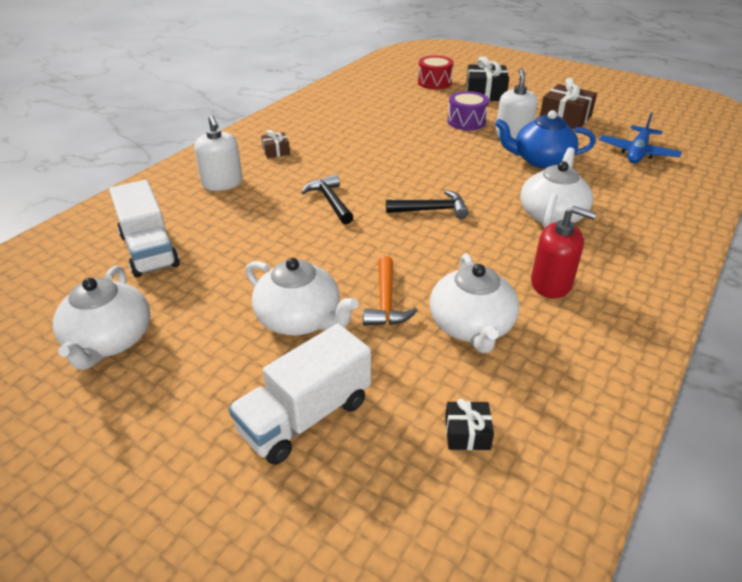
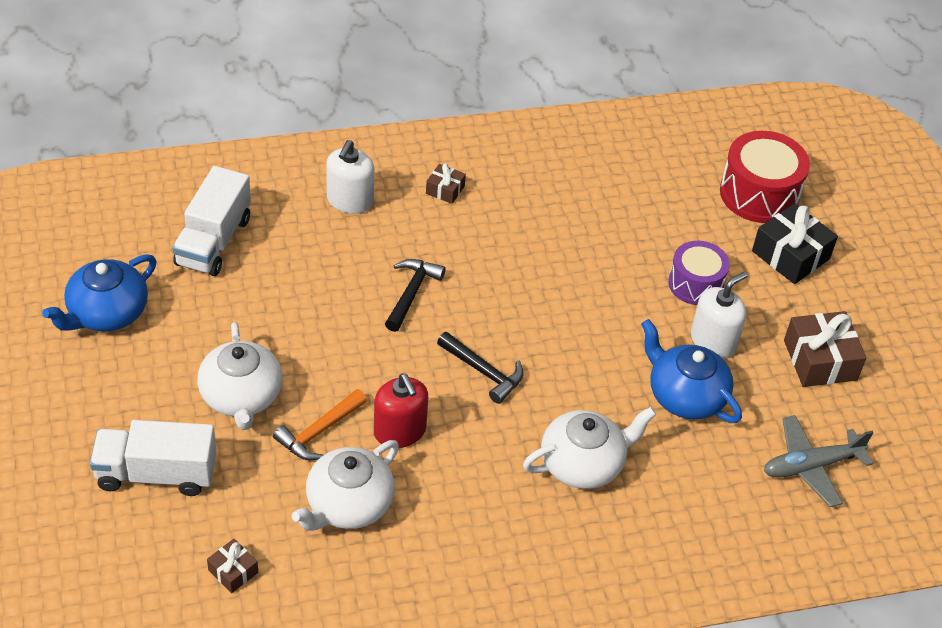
camera: 40 degrees right, 10 degrees up
(109, 341) = (106, 313): white teapot -> blue teapot
(434, 82) = (759, 194): red drum -> red drum, size x1.51
(467, 433) = (233, 571): black gift -> brown gift
(551, 284) = (466, 523): red soap dispenser -> red soap dispenser (400, 431)
(637, 153) = (811, 466): blue plane -> grey plane

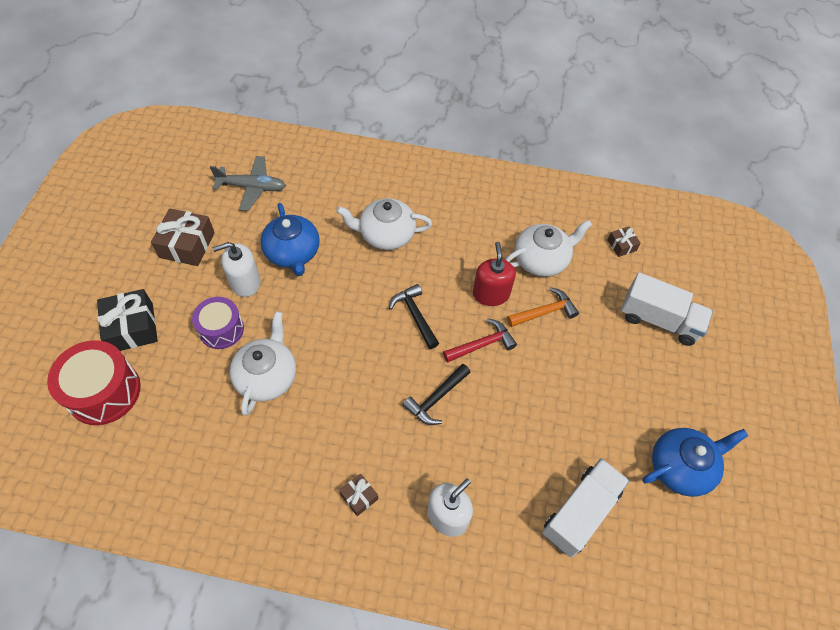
camera: 155 degrees left, 10 degrees up
(241, 397) = (590, 356): white teapot -> white teapot (267, 376)
(384, 366) = (482, 344): none -> red hammer

